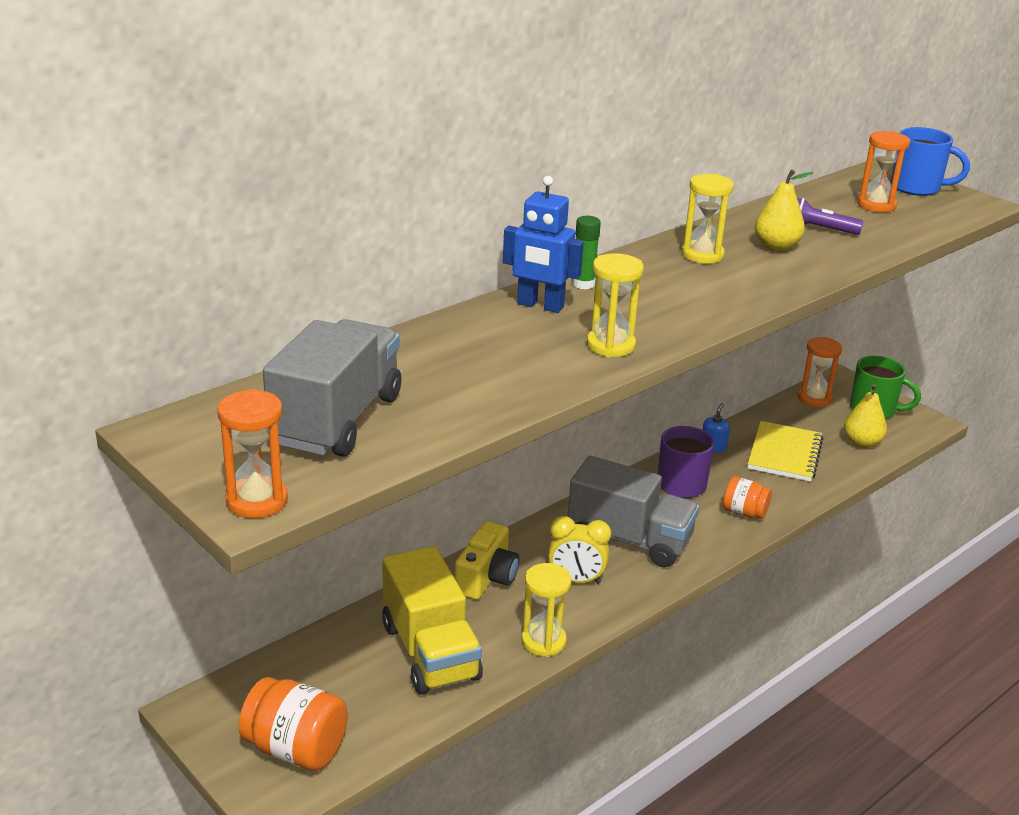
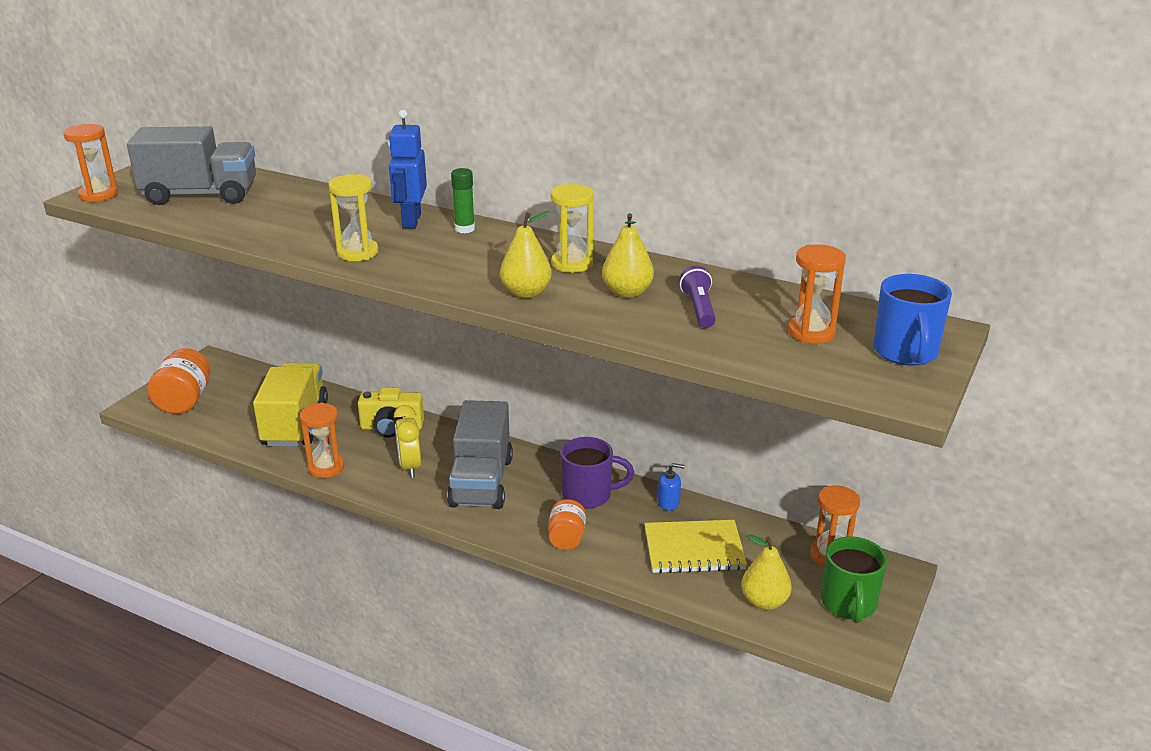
camera: 70 degrees right, 0 degrees up
(430, 652) = (295, 424): yellow truck -> yellow truck turned 135 degrees clockwise
(543, 641) = (326, 467): yellow hourglass -> orange hourglass
(757, 285) = (526, 293): none -> yellow pear

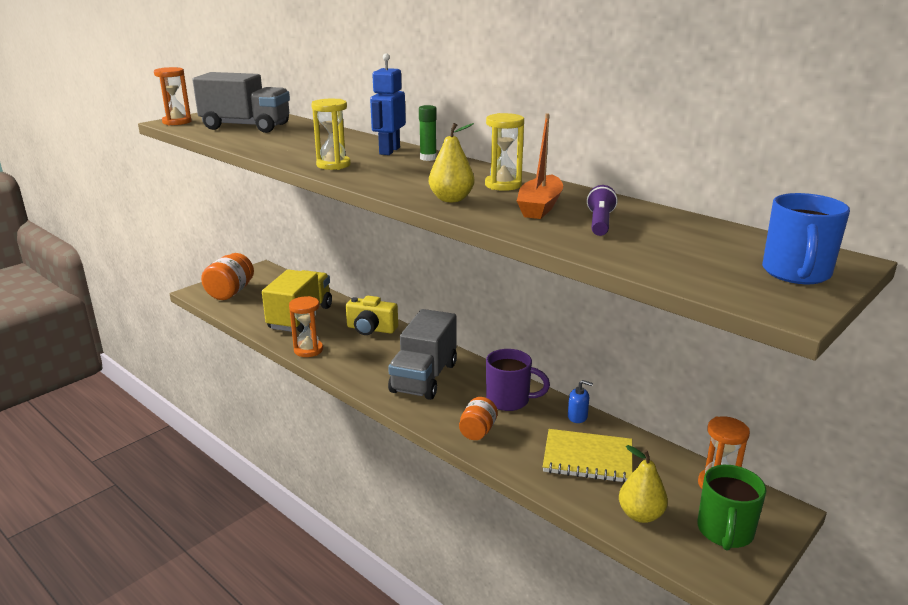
camera: 15 degrees right, 5 degrees down
(410, 467) = (372, 358): yellow clock -> none
(627, 292) = (540, 207): yellow pear -> orange boat
(811, 332) = (702, 249): orange hourglass -> none

